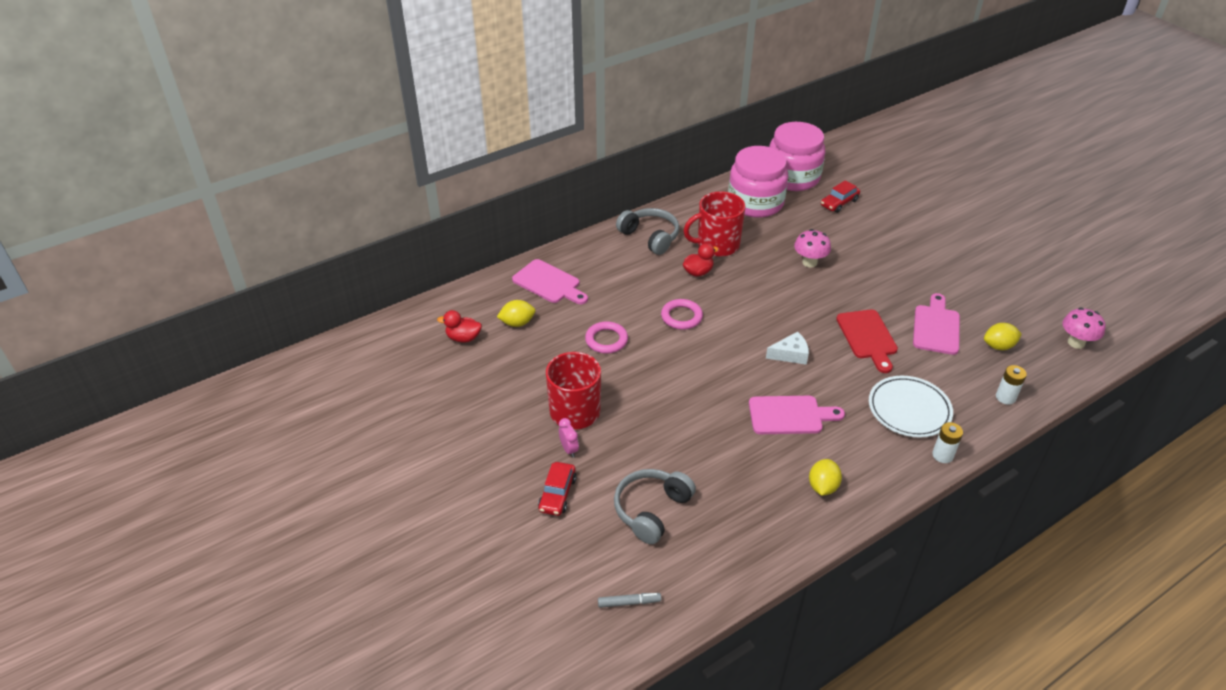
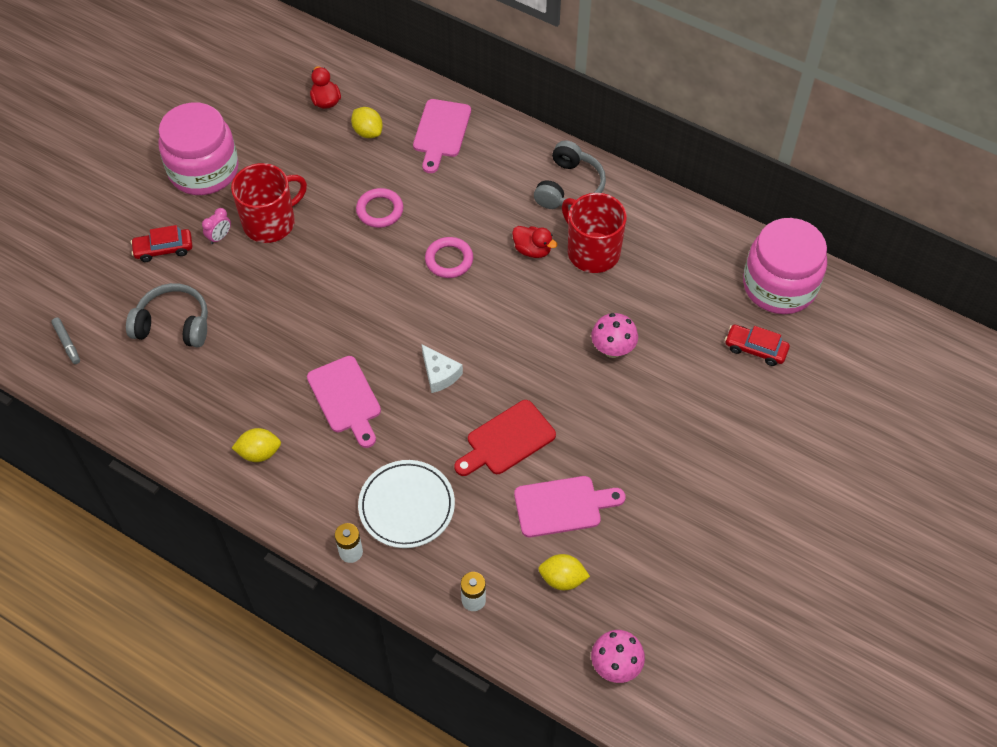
camera: 65 degrees right, 15 degrees up
(755, 203) = (698, 263): pink jar -> pink jar (204, 170)
(998, 346) = (562, 579): yellow lemon -> yellow lemon turned 45 degrees counterclockwise

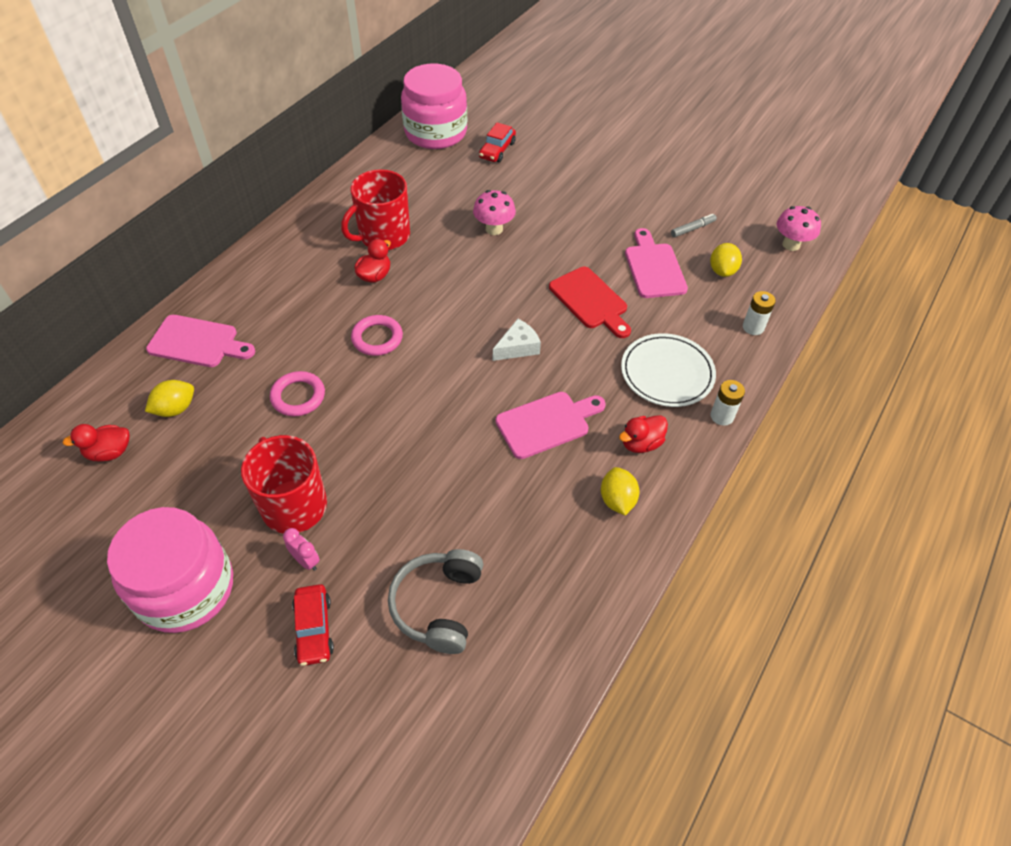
camera: 90 degrees left, 5 degrees down
(67, 343) = (459, 744): grey marker -> grey marker (692, 229)
(320, 476) = (641, 443): none -> red duck
(569, 187) = (301, 247): grey headphones -> none

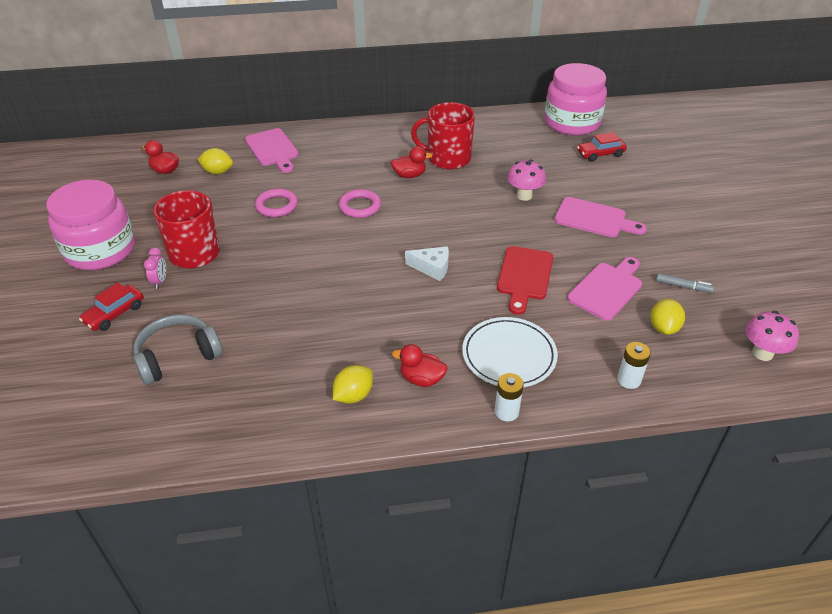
camera: 50 degrees right, 10 degrees down
(547, 423) = (381, 320): pink cutting board -> pink cutting board (594, 219)
(722, 271) = (663, 328): yellow lemon -> yellow lemon turned 45 degrees counterclockwise

